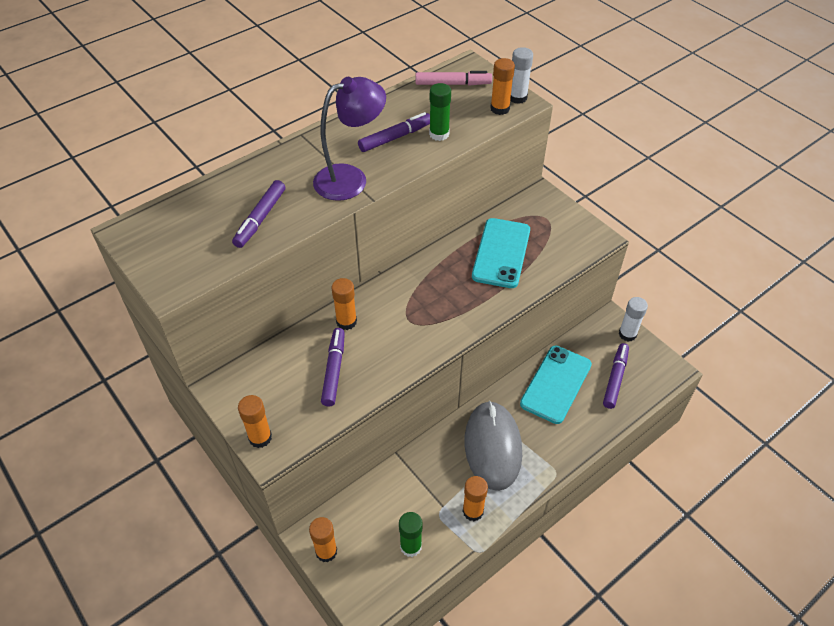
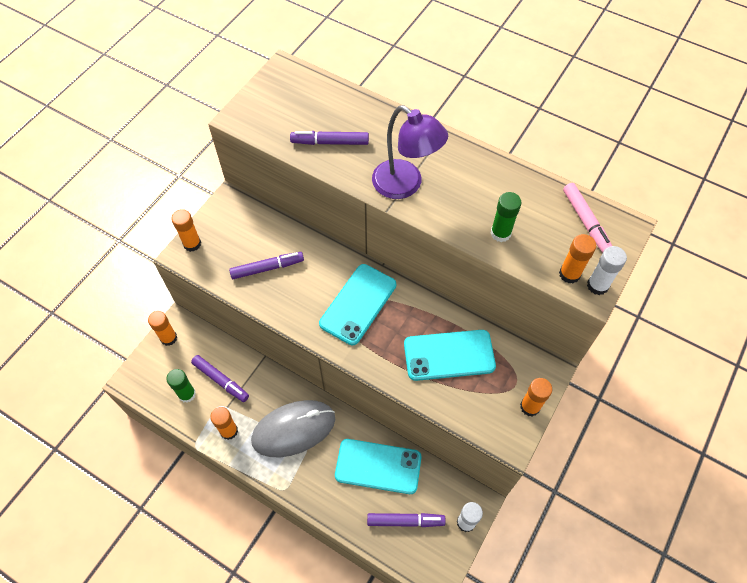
camera: 70 degrees right, 10 degrees up
(346, 322) = (318, 259): orange glue stick -> orange glue stick (530, 406)
(395, 137) = (477, 200): purple marker -> purple marker (221, 380)
(416, 304) = (358, 304): none -> turquoise phone

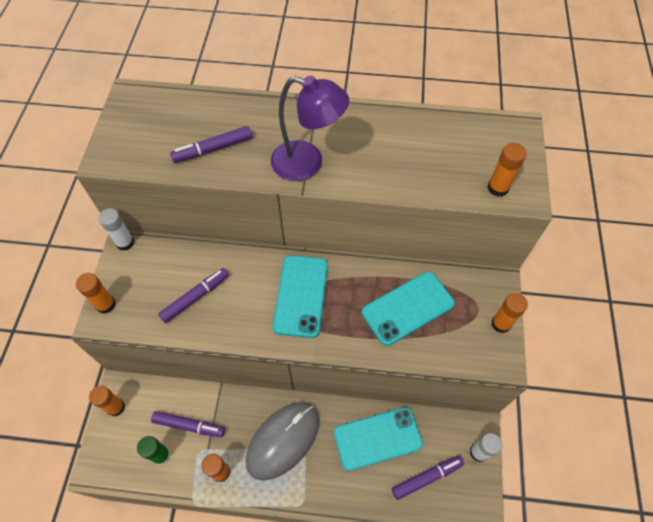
camera: 25 degrees left, 0 degrees up
(500, 233) = (418, 174): green glue stick -> none
(585, 222) = (485, 136): pink marker -> none
(597, 285) = (526, 188): white glue stick -> white glue stick (125, 242)

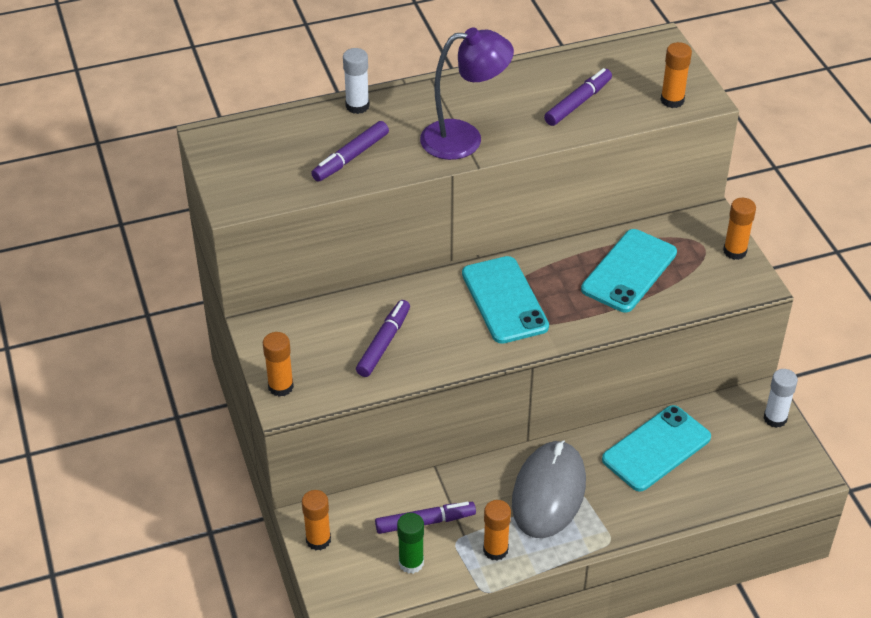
camera: 25 degrees left, 15 degrees down
(125, 242) = (256, 321): white glue stick -> white glue stick (357, 106)
(427, 477) = (733, 463): purple marker -> purple marker (578, 103)

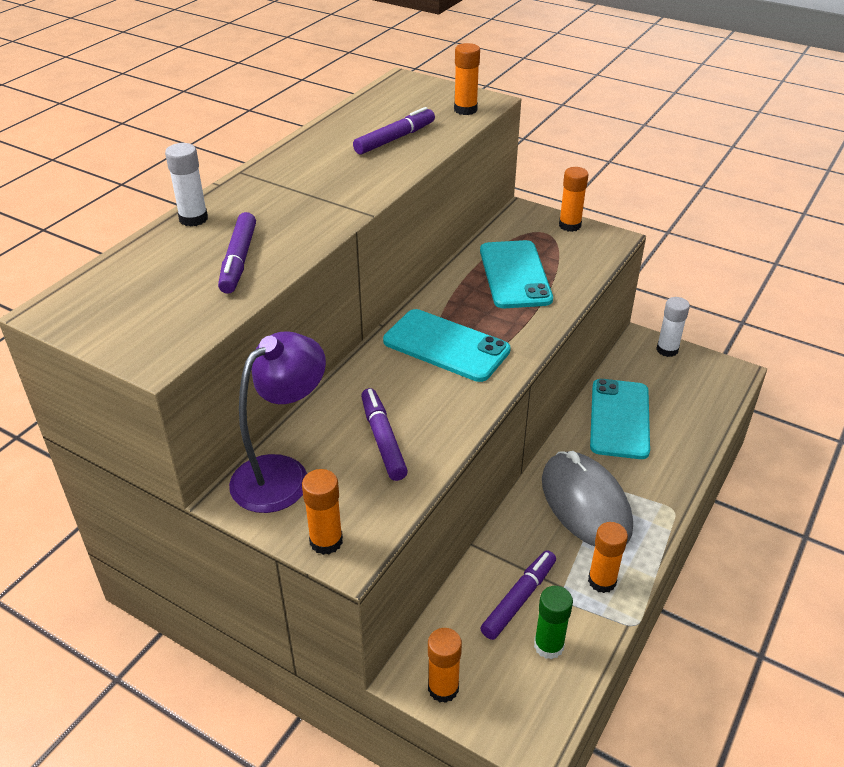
camera: 40 degrees left, 5 degrees down
(464, 139) = (331, 200): purple lamp -> purple lamp (282, 474)
(578, 103) = (395, 139): purple marker -> purple marker turned 45 degrees clockwise

